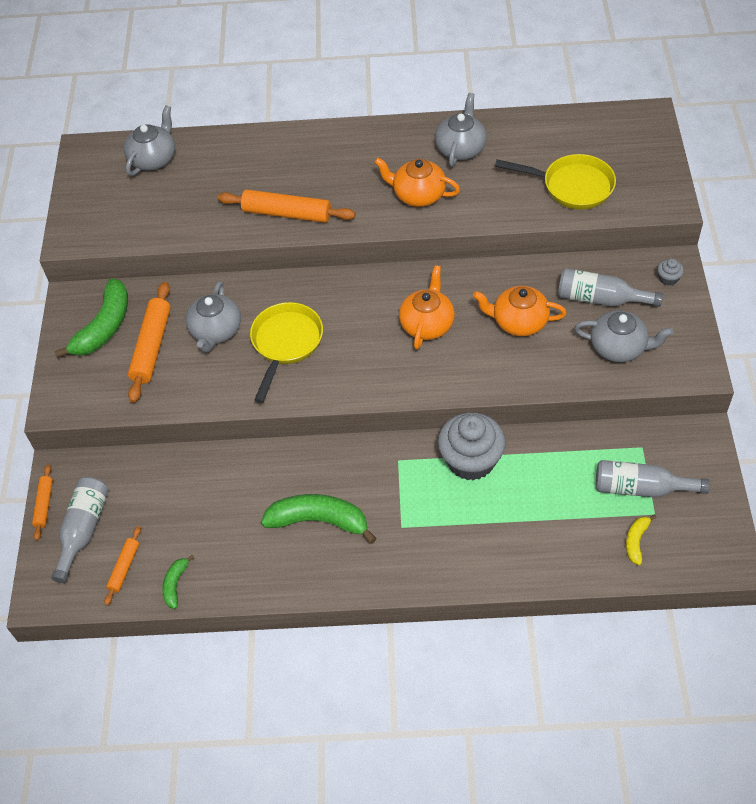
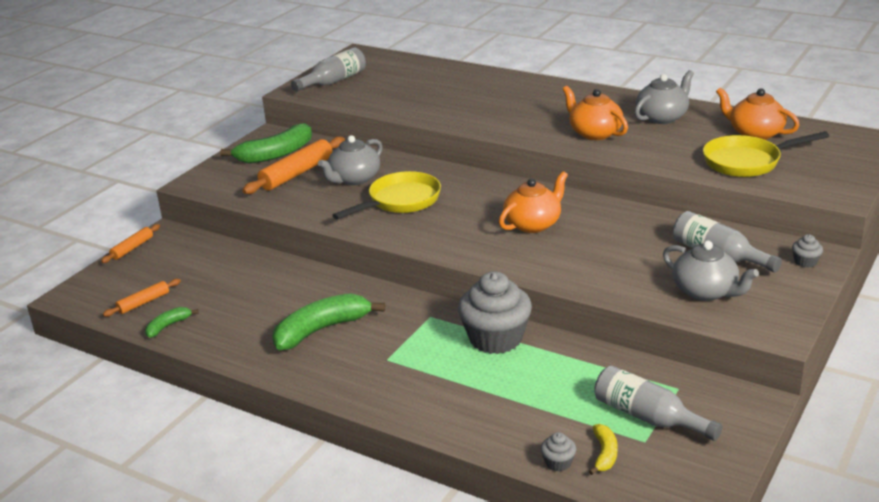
camera: 30 degrees right, 25 degrees down
(83, 530) = (141, 271): grey bottle -> grey bottle (333, 81)
(153, 159) = (403, 68): grey teapot -> none
(287, 213) = (471, 117): orange rolling pin -> none
(319, 521) = (321, 330): green banana -> green banana turned 75 degrees counterclockwise
(518, 322) = (620, 246): orange teapot -> orange teapot (755, 133)
(572, 186) = (747, 162): yellow pan -> yellow pan turned 120 degrees clockwise
(610, 567) = (558, 463): none -> grey cupcake
(636, 541) = (604, 454): yellow banana -> yellow banana turned 135 degrees clockwise

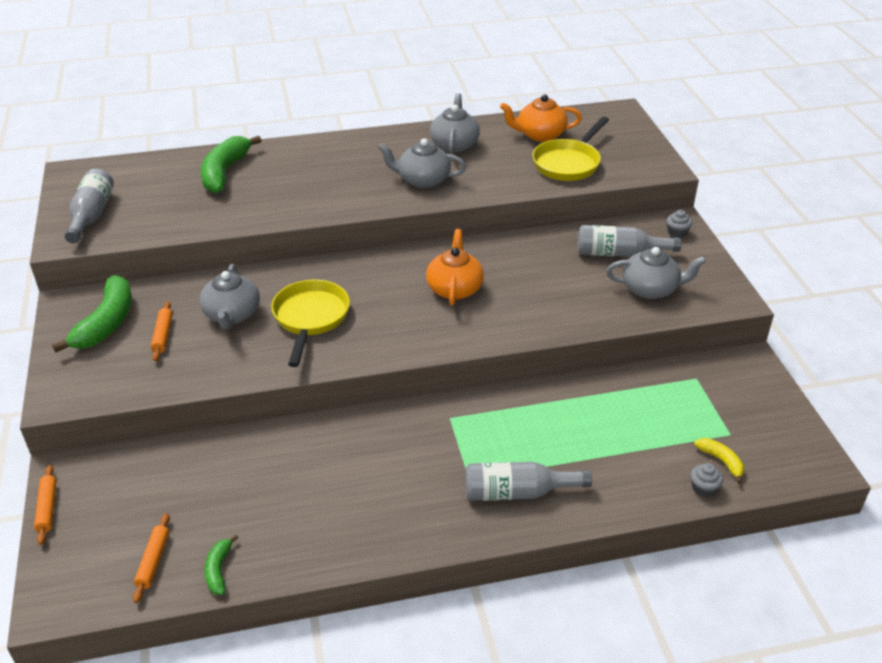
camera: 45 degrees left, 10 degrees up
(297, 174) = (163, 335): orange rolling pin -> orange rolling pin, size x0.55
(321, 330) = (376, 484): green banana -> green banana (225, 172)
(495, 338) = (527, 409): grey cupcake -> none
(594, 133) = (423, 180): orange teapot -> grey teapot
(648, 417) = (708, 413): grey bottle -> grey bottle (517, 492)

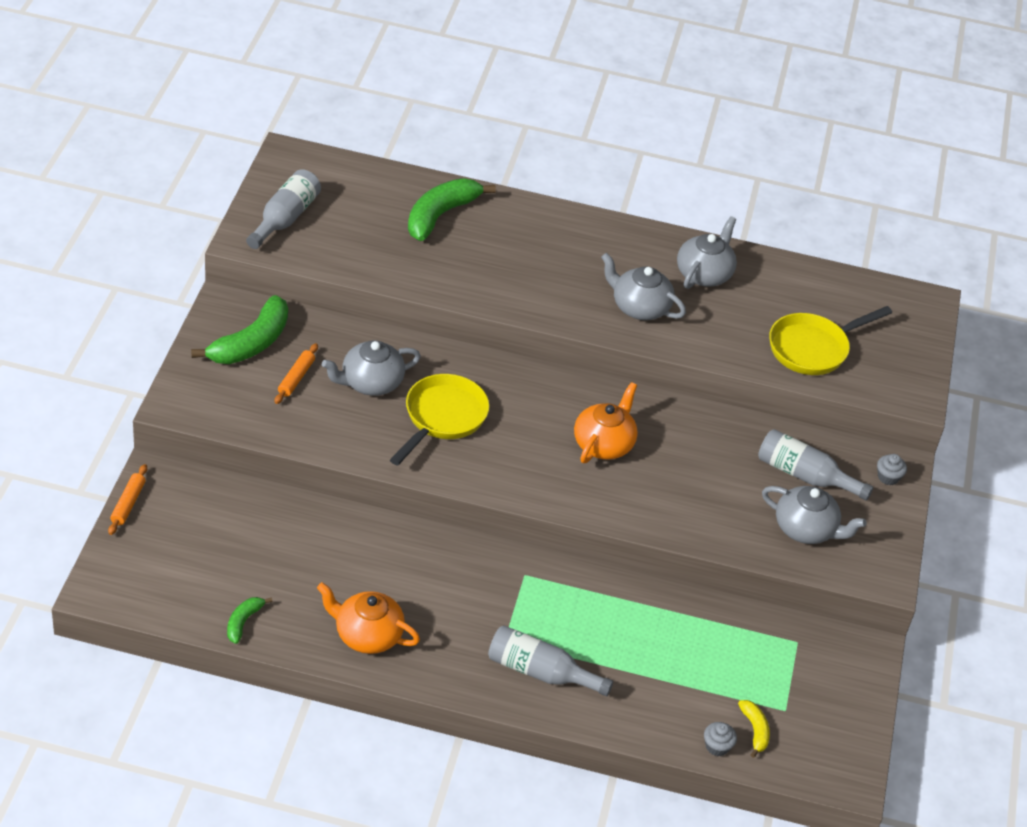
camera: 20 degrees right, 5 degrees up
(153, 561) = (194, 590): orange rolling pin -> none
(232, 315) = (370, 383): grey teapot -> grey teapot turned 45 degrees clockwise
(540, 135) = (809, 298): orange teapot -> orange teapot (367, 635)

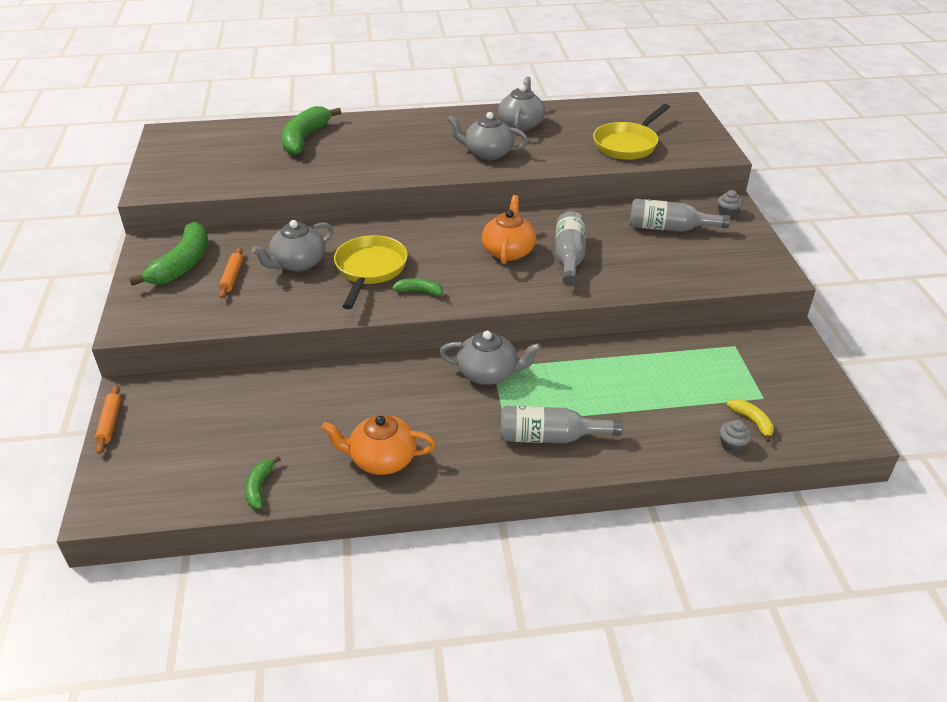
camera: 15 degrees left, 5 degrees down
(285, 218) = (179, 169): grey bottle -> grey bottle (569, 257)
(482, 464) = (420, 292): none -> green banana
(806, 529) = (696, 261): grey teapot -> grey teapot (488, 373)

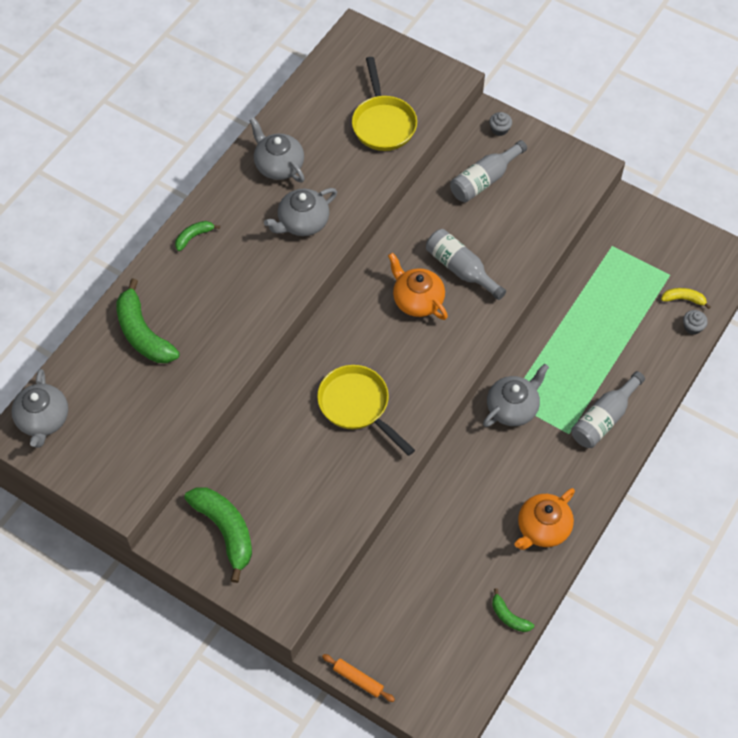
camera: 50 degrees left, 20 degrees up
(232, 277) = (279, 505): orange rolling pin -> none
(298, 263) = (301, 448): grey teapot -> grey teapot (43, 420)
(420, 292) = (416, 392): green banana -> green banana (194, 237)

